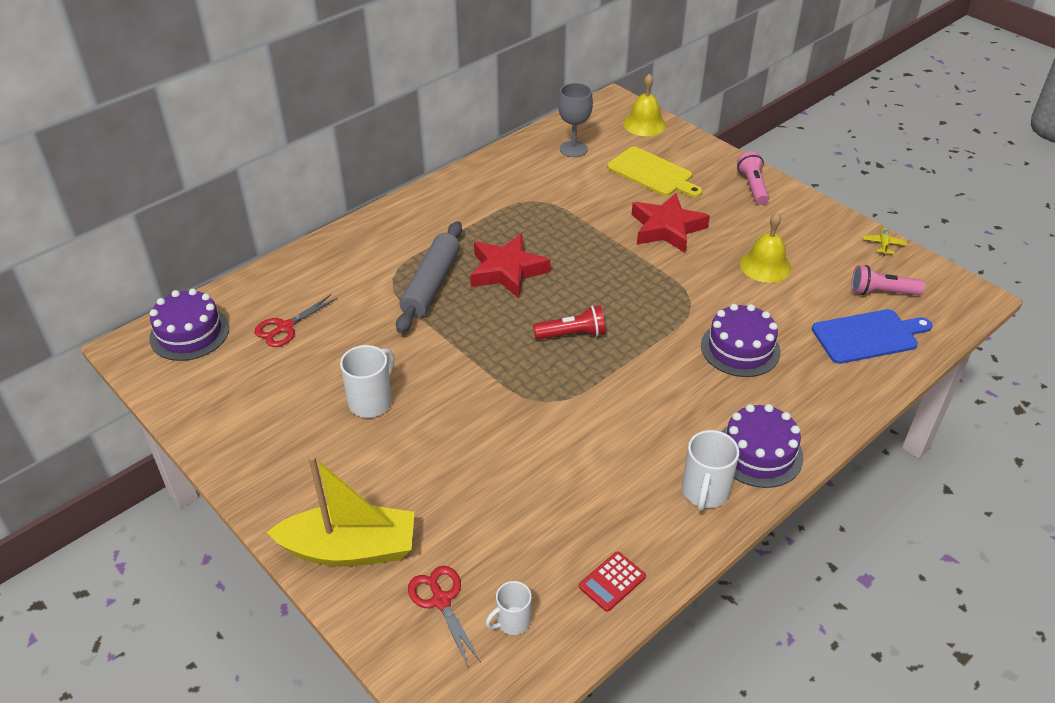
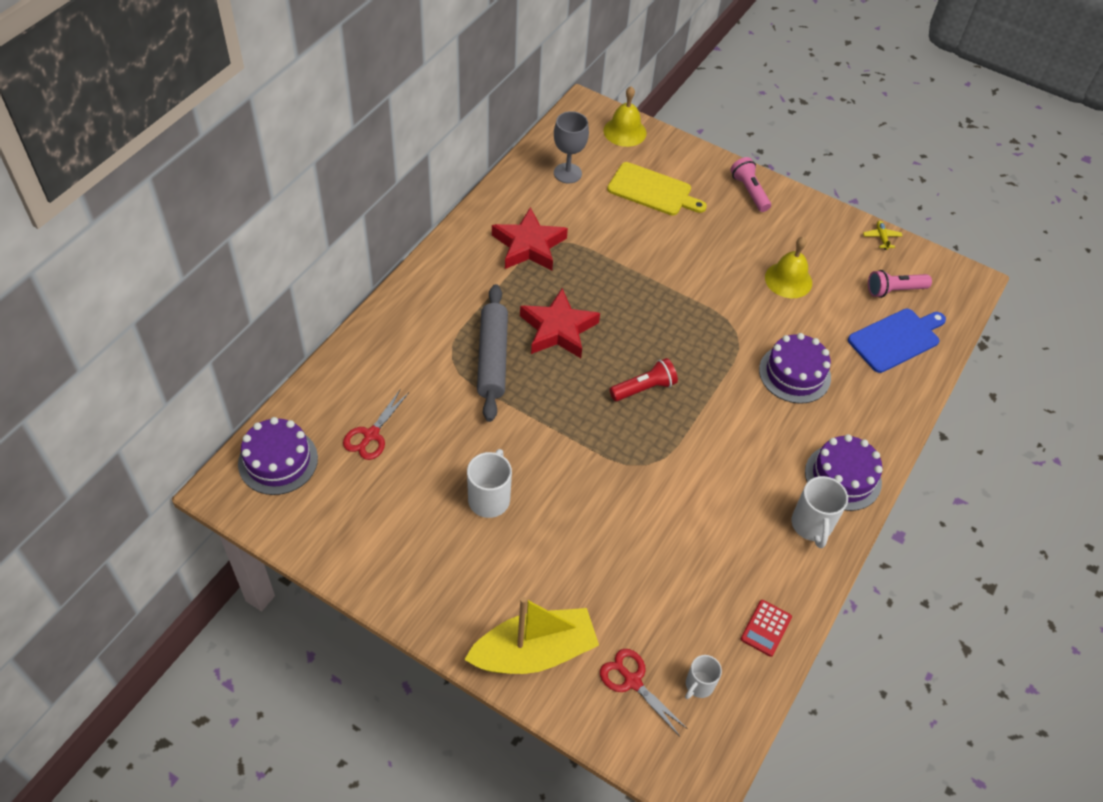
camera: 20 degrees left, 10 degrees up
(667, 228) = (688, 253): red star -> red star (529, 246)

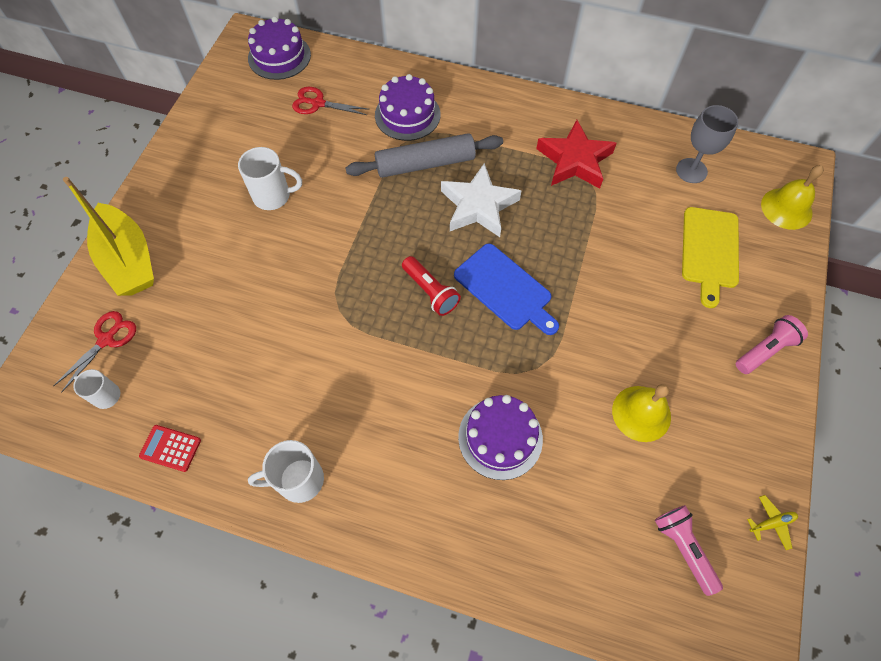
camera: 80 degrees right, 10 degrees up
(558, 329) = (478, 206): red star -> white star
(843, 477) = (370, 508): purple cake -> purple cake (407, 115)
(896, 339) = (599, 557): blue cutting board -> blue cutting board (505, 289)

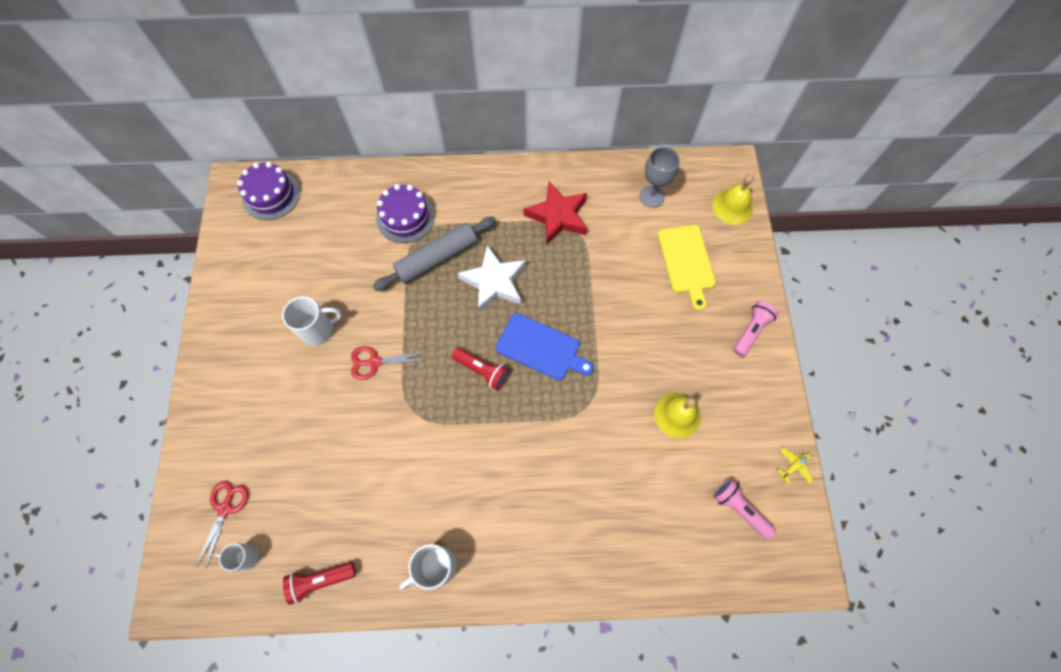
camera: 20 degrees left, 5 degrees up
(128, 260) = (214, 431): yellow boat -> none
(170, 448) = (320, 580): red calculator -> red flashlight
(318, 103) = (323, 230): red scissors -> red scissors (374, 362)
(500, 437) = (579, 473): purple cake -> none

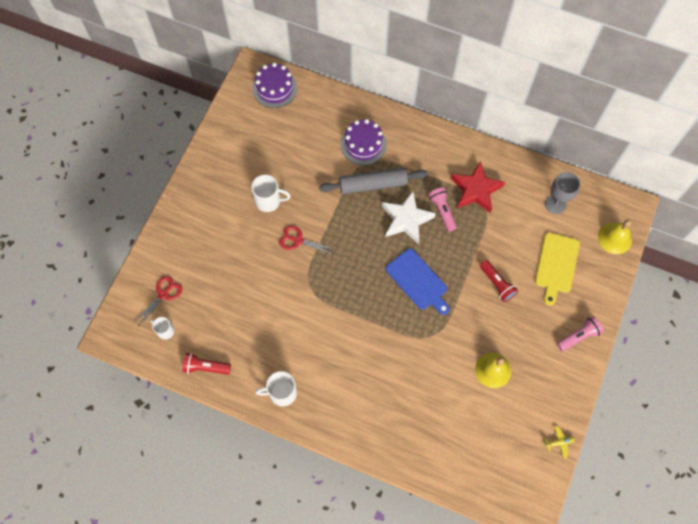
camera: 25 degrees right, 0 degrees up
(482, 371) = (369, 279): red flashlight -> red flashlight (497, 284)
(739, 508) = (504, 452): pink flashlight -> pink flashlight (442, 211)

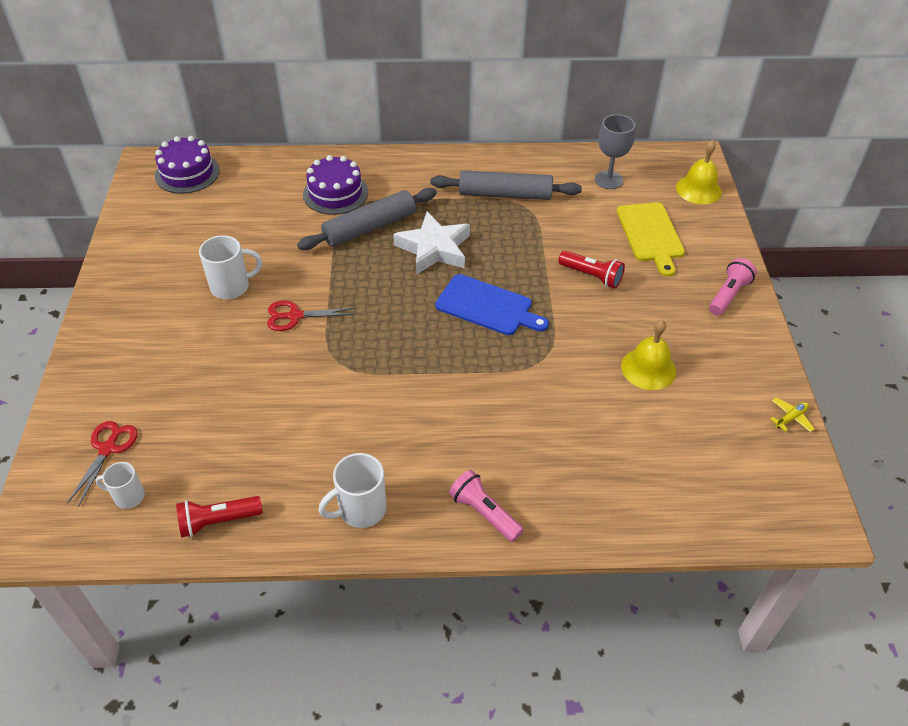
camera: 25 degrees left, 20 degrees down
(442, 211) = (475, 226): pink flashlight -> pink flashlight (484, 513)
(476, 190) = (505, 195): red star -> grey rolling pin

